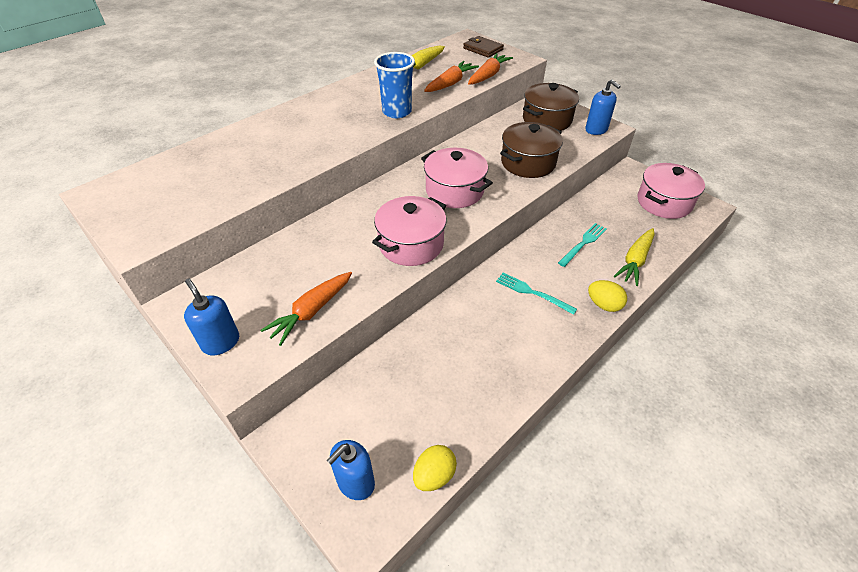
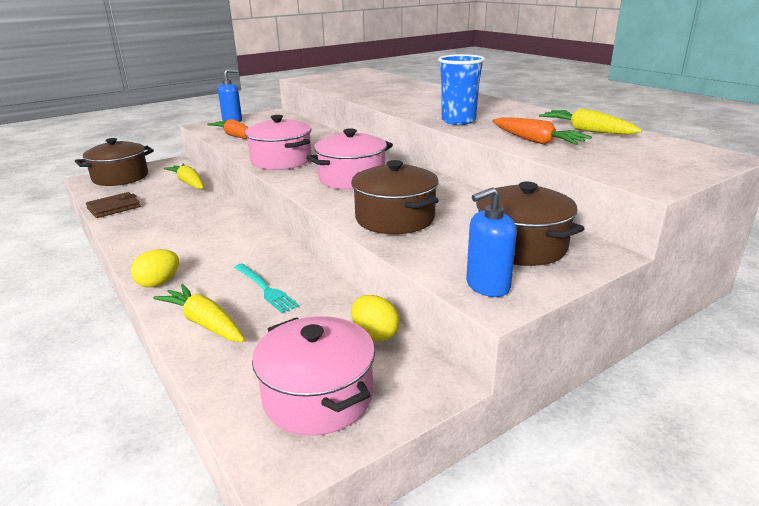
camera: 100 degrees right, 20 degrees down
(355, 482) = (120, 177): blue soap dispenser -> brown pot
(376, 376) = (189, 183): none -> yellow carrot
(434, 475) = (94, 196): yellow egg -> yellow egg (375, 334)
(483, 49) = (677, 162): brown wallet -> brown wallet (114, 208)
(488, 75) = (570, 160): orange carrot -> none
(531, 292) = (214, 245): turquoise fork -> none

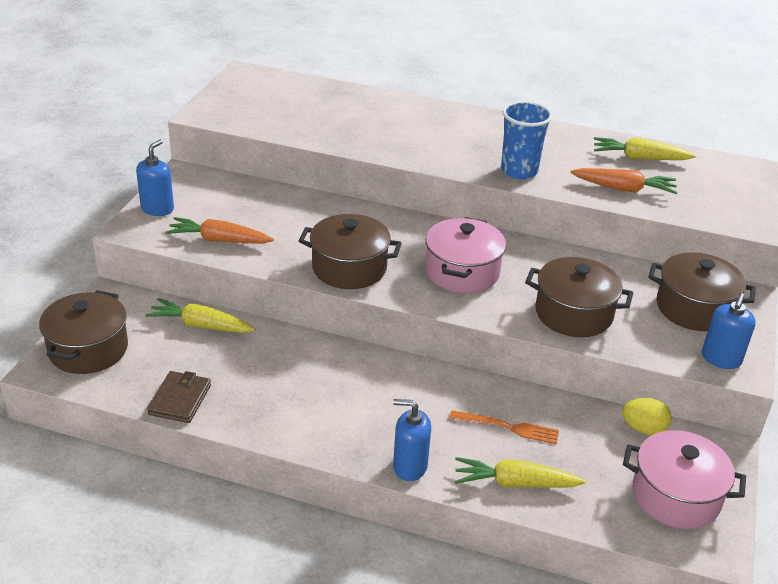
camera: 40 degrees left, 10 degrees up
(159, 283) = (409, 466): yellow egg -> blue soap dispenser
(266, 289) = (509, 427): turquoise fork -> orange fork
(281, 160) = (349, 268): pink pot -> brown pot

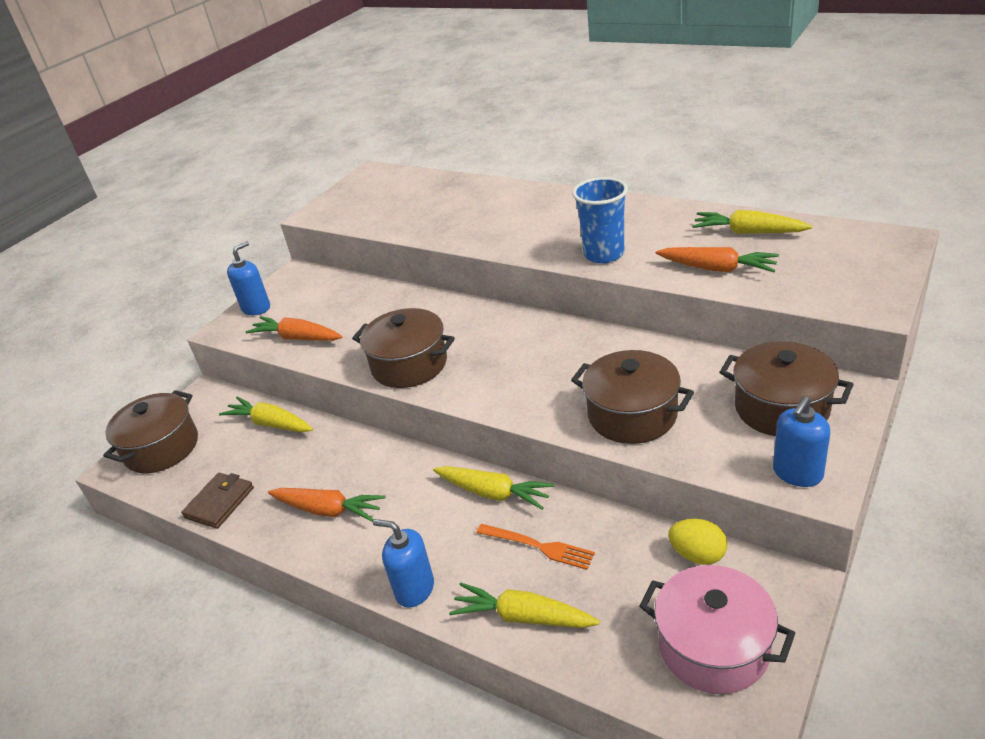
camera: 20 degrees right, 0 degrees up
(298, 403) = (328, 510): none -> orange carrot
(452, 385) = (494, 493): none -> yellow carrot
(462, 272) = (524, 367): pink pot -> none

